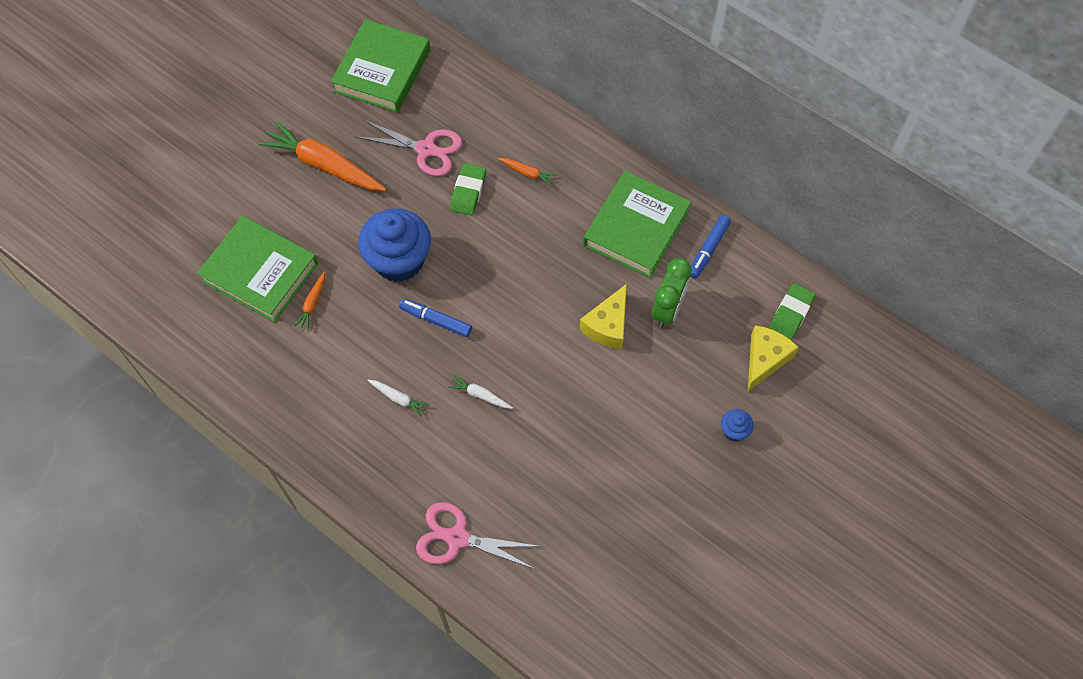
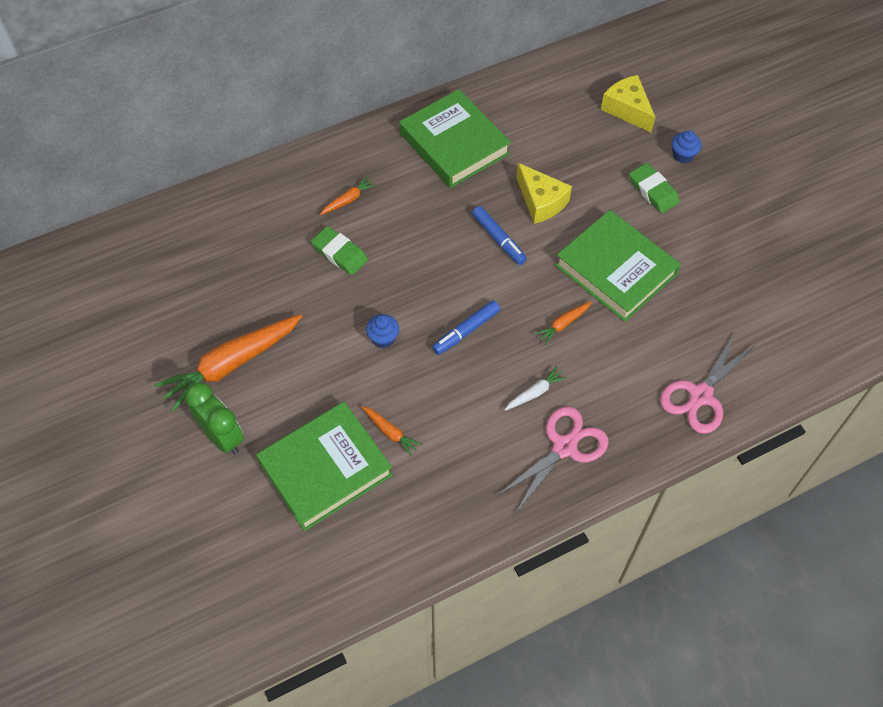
camera: 65 degrees left, 5 degrees down
(382, 70) = (151, 274): green book -> green book (615, 270)
(399, 261) = (383, 338): blue cupcake -> blue cupcake, size x0.43
(426, 149) = (270, 270): pink scissors -> pink scissors (564, 447)
(480, 395) = (563, 324): white carrot -> orange carrot
(667, 309) = (547, 154): green clock -> green clock (222, 437)
(708, 249) = (504, 104): blue marker -> blue marker (498, 239)
(791, 313) = (593, 76): green eraser -> green eraser (653, 191)

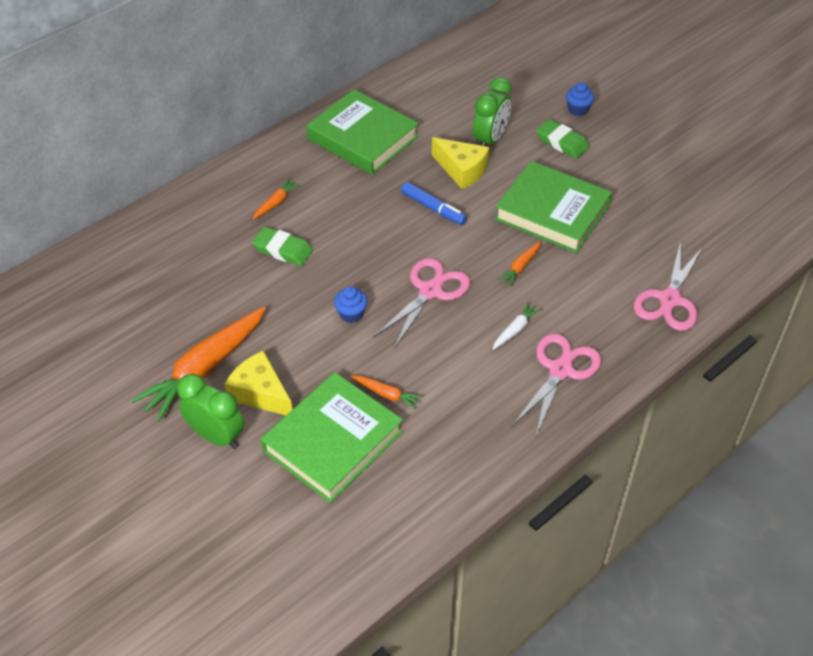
camera: 15 degrees left, 10 degrees down
(466, 331) = (430, 291): blue marker -> pink scissors
(580, 172) = (490, 140): none -> green clock
(627, 109) = (513, 82): yellow cheese -> yellow cheese (260, 393)

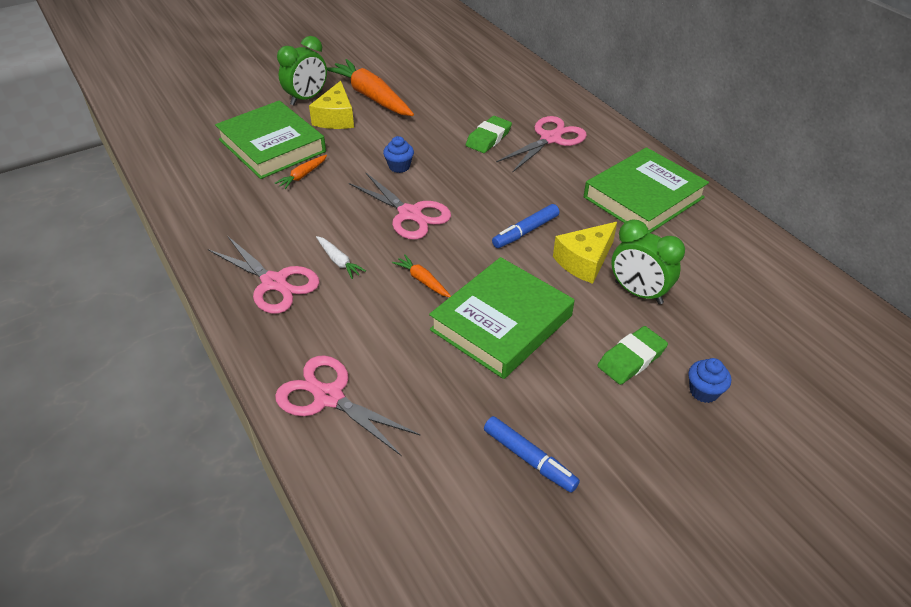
camera: 100 degrees right, 5 degrees down
(260, 393) = (336, 118): yellow cheese -> yellow cheese turned 135 degrees clockwise
(276, 203) = (550, 139): orange carrot -> pink scissors
(671, 186) = (529, 459): none -> blue marker

